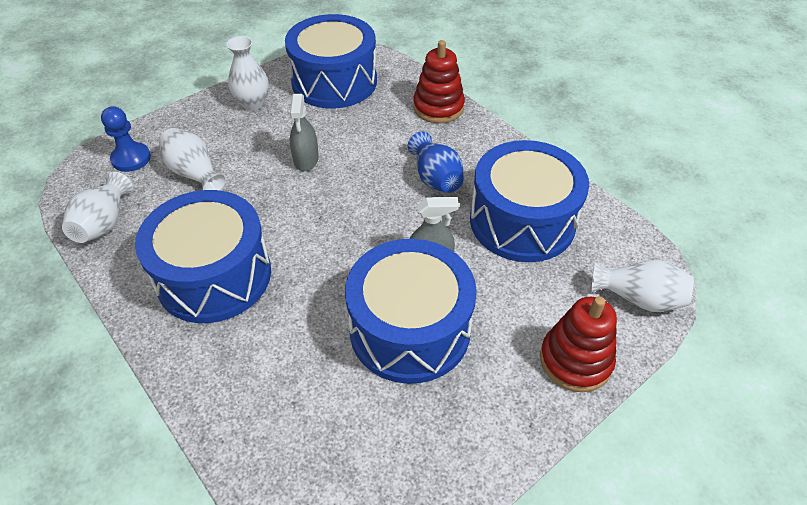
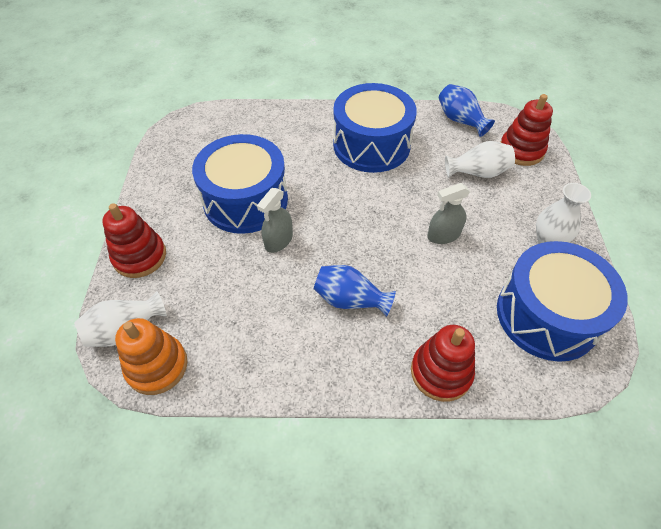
camera: 130 degrees right, 5 degrees up
(104, 223) = (460, 120): white vase -> blue vase
(131, 158) = (521, 150): blue pawn -> red stacking toy
(306, 159) = (443, 235): grey spray bottle -> grey spray bottle turned 60 degrees counterclockwise
(522, 221) = (254, 320): blue drum -> none
(629, 249) = (157, 366): none -> orange stacking toy

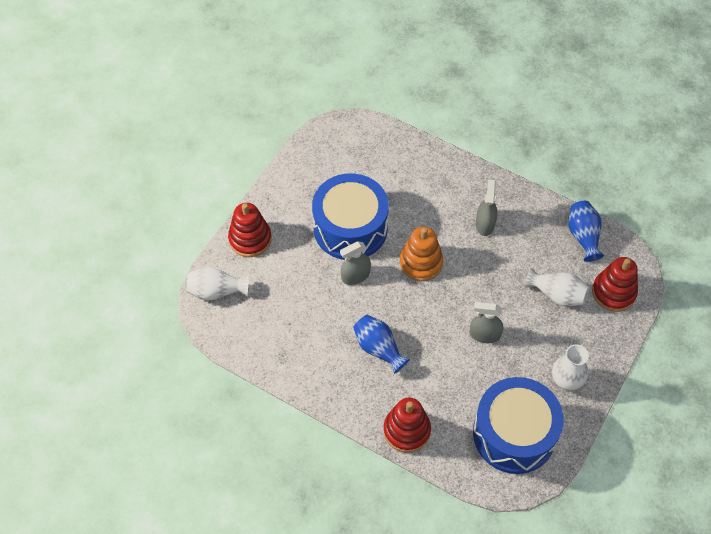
camera: 30 degrees right, 5 degrees up
(157, 366) = (225, 328): orange stacking toy -> orange stacking toy (421, 263)
(371, 145) = (485, 224): blue drum -> grey spray bottle

